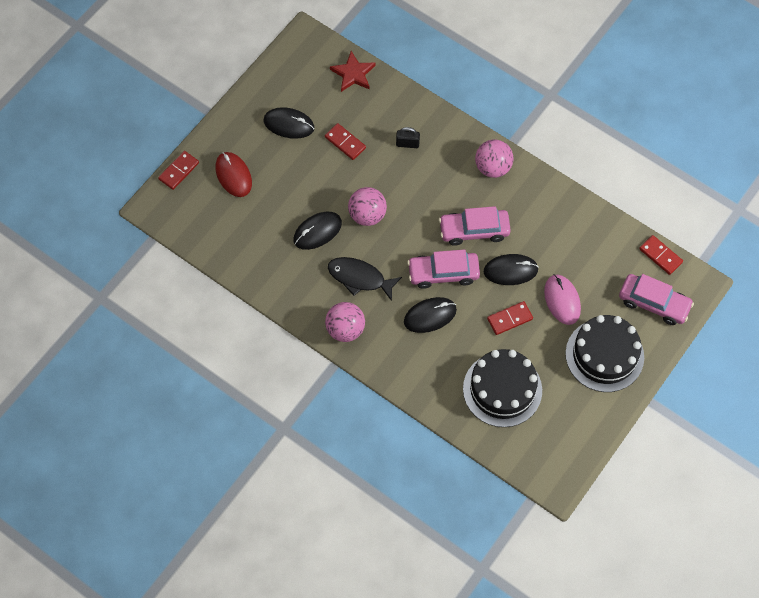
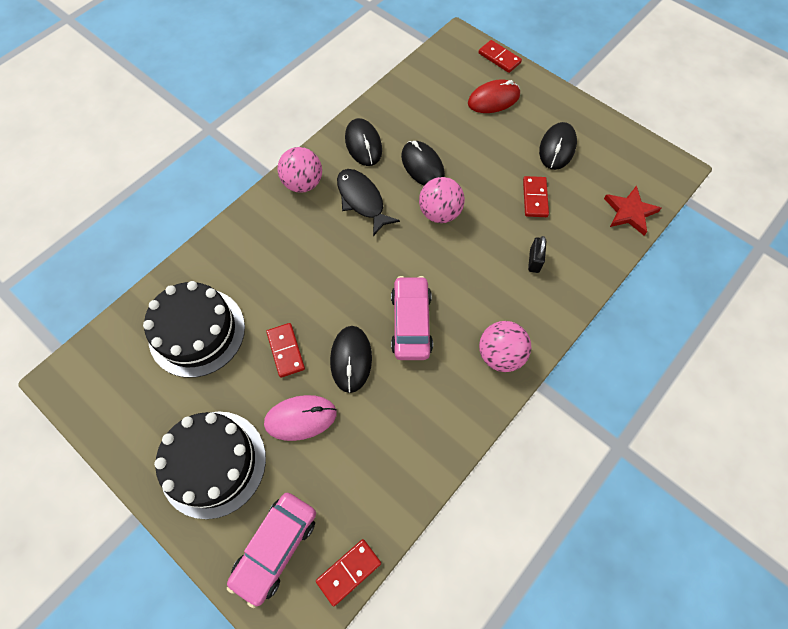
camera: 95 degrees right, 0 degrees up
(345, 143) = (535, 198): red domino -> red domino turned 45 degrees counterclockwise
(359, 278) = (362, 200): black fish -> black fish turned 60 degrees counterclockwise
(430, 316) = (305, 264): black mouse -> black mouse (363, 144)
(443, 273) = (357, 283): pink car -> none

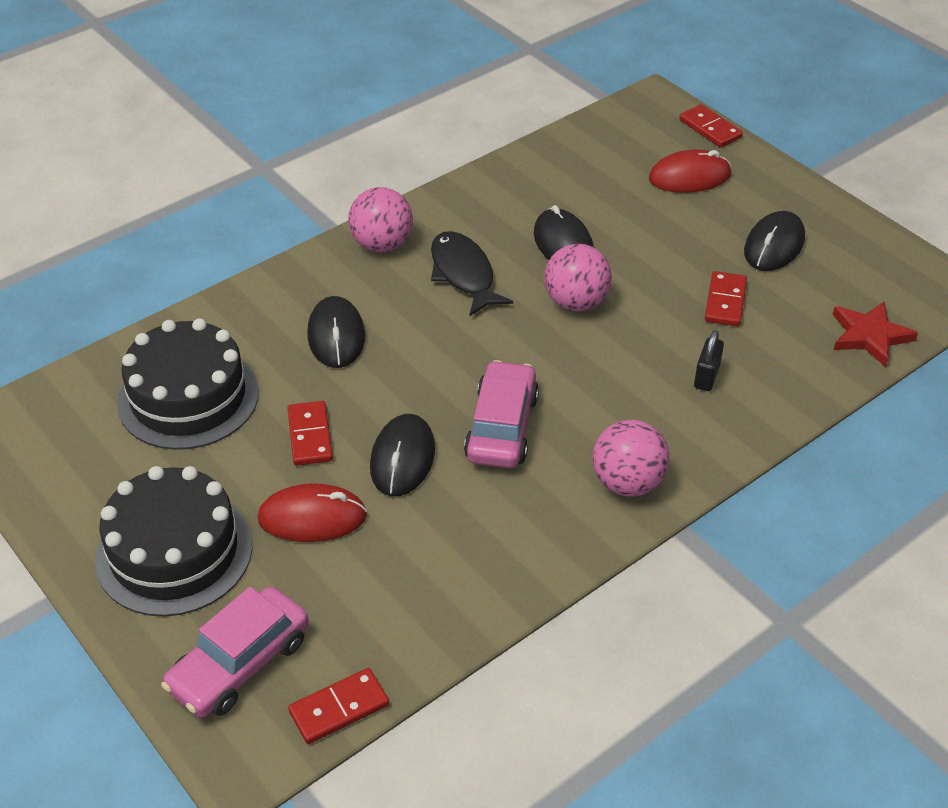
camera: 10 degrees right, 20 degrees down
(300, 418) = (312, 517): pink mouse -> red mouse
(363, 144) = (481, 209): black mouse -> black mouse (336, 336)

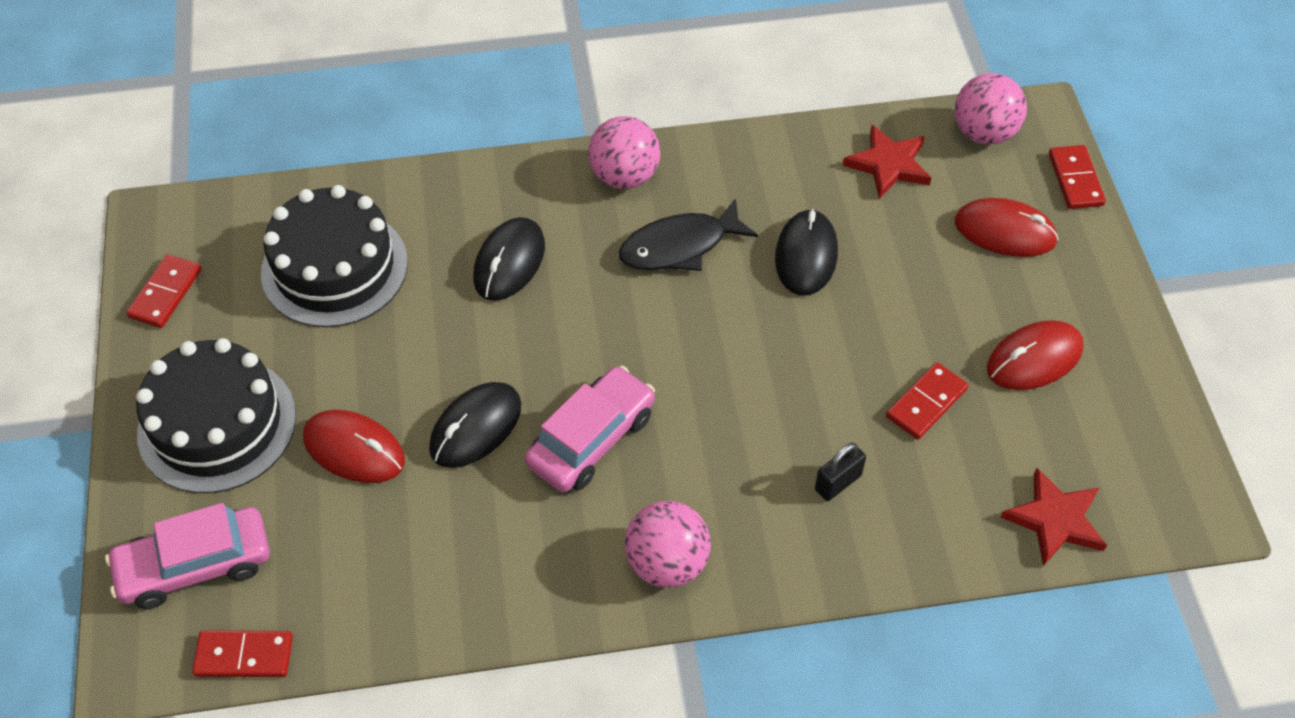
camera: 30 degrees right, 10 degrees up
(310, 436) = (411, 361): red domino -> red domino (166, 293)
(463, 274) = (679, 246): black fish -> black fish turned 120 degrees counterclockwise
(574, 166) = (888, 165): none -> red star
(576, 302) = (768, 331): pink ball -> pink ball (983, 133)
(774, 245) = (1034, 359): black mouse -> red mouse

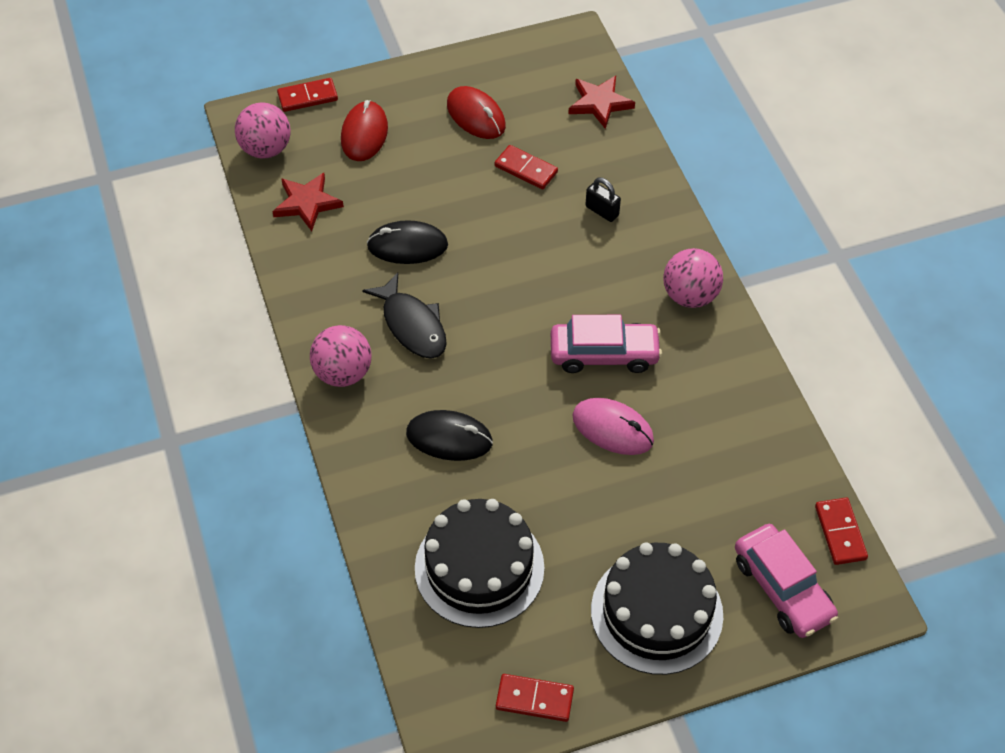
camera: 100 degrees left, 0 degrees up
(354, 449) = (653, 506): red mouse -> none
(476, 427) = (612, 429): black mouse -> pink mouse
(591, 439) = (604, 354): pink car -> pink car turned 150 degrees clockwise

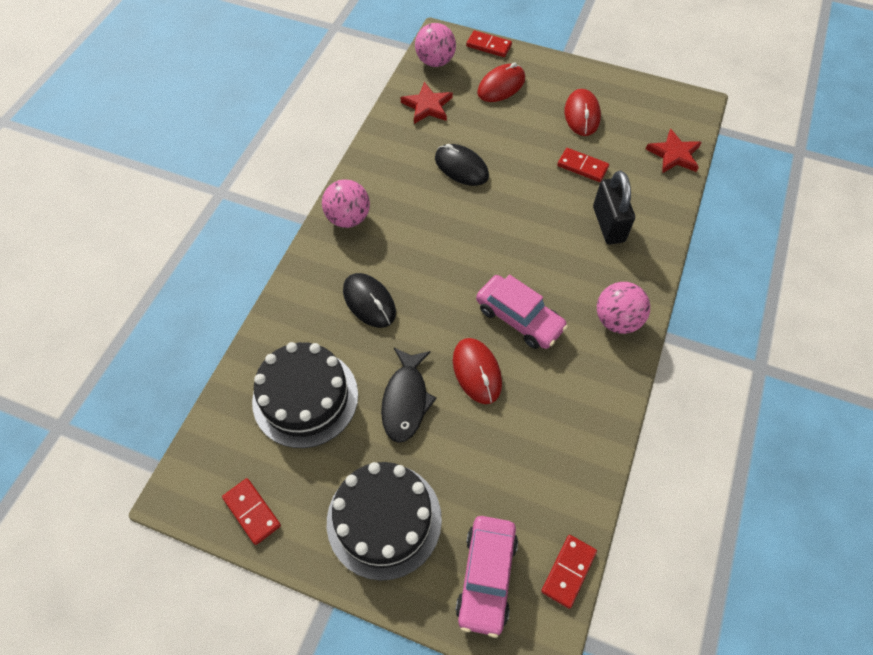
camera: 40 degrees right, 5 degrees up
(412, 325) = (416, 217): black fish -> black fish (406, 400)
(526, 169) = (582, 167): red domino -> red domino turned 45 degrees counterclockwise
(602, 211) = (608, 224): black padlock -> black padlock, size x1.80
(612, 429) = (477, 372): pink mouse -> red mouse

